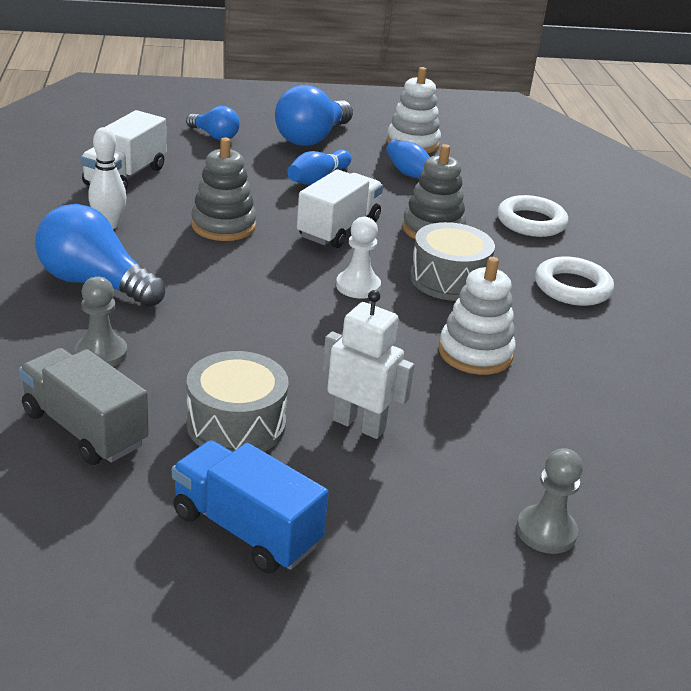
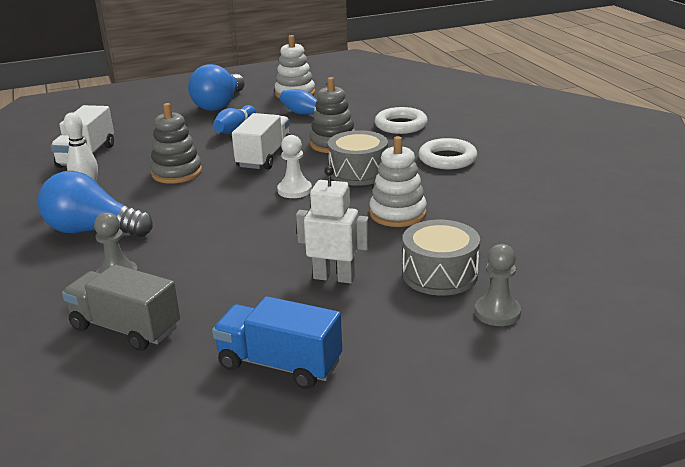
camera: 10 degrees left, 5 degrees down
(215, 136) = (145, 117): blue light bulb -> none
(236, 424) = (242, 298): grey drum -> grey drum (439, 274)

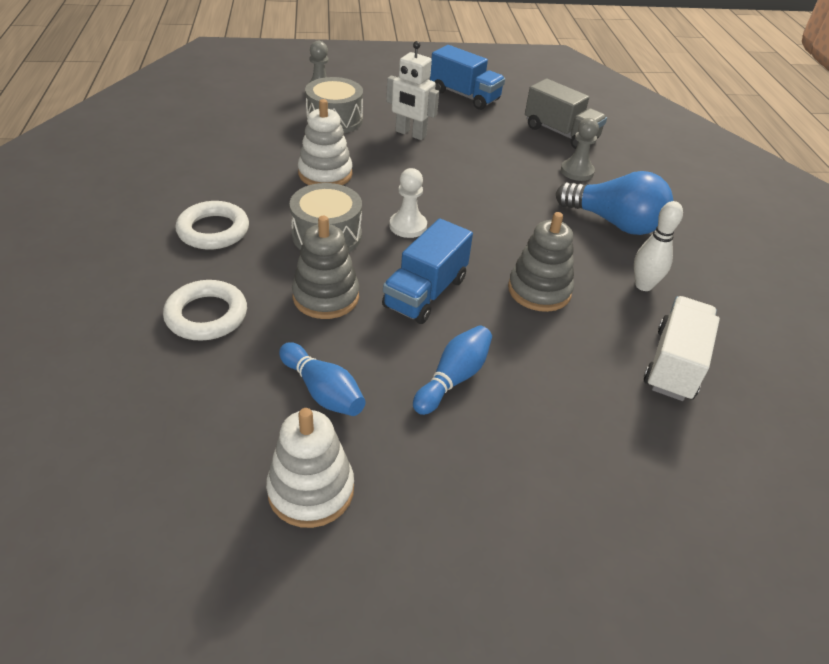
camera: 170 degrees left, 15 degrees up
(219, 104) = (471, 486): blue light bulb -> none
(264, 157) = (425, 293): white truck -> blue truck

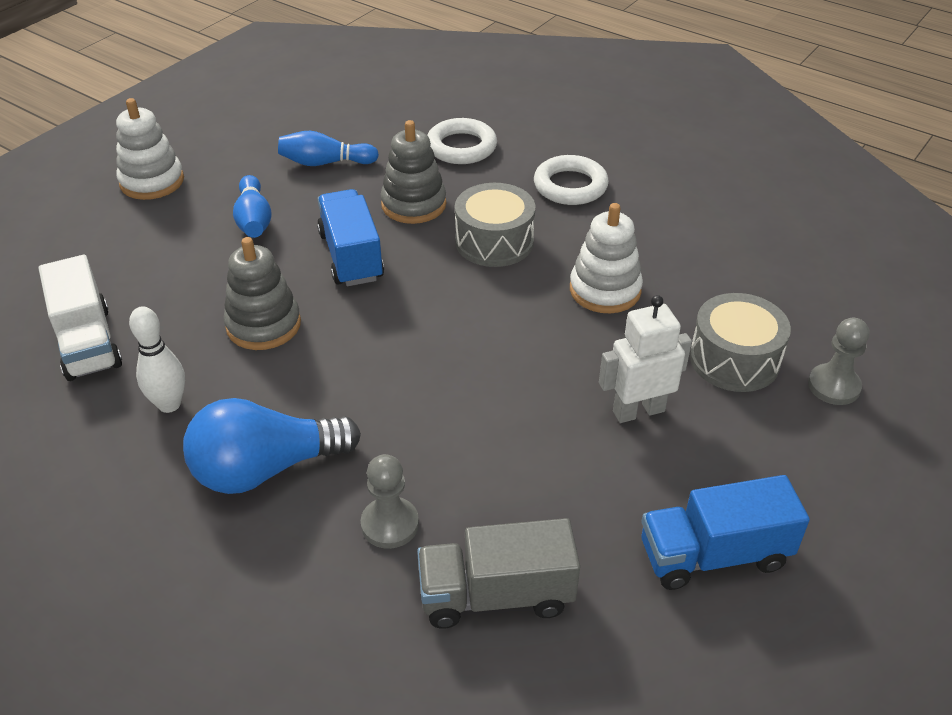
camera: 135 degrees right, 0 degrees up
(311, 490) = (264, 129): white stacking toy -> white stacking toy (152, 181)
(408, 226) = (451, 298): white pawn -> none

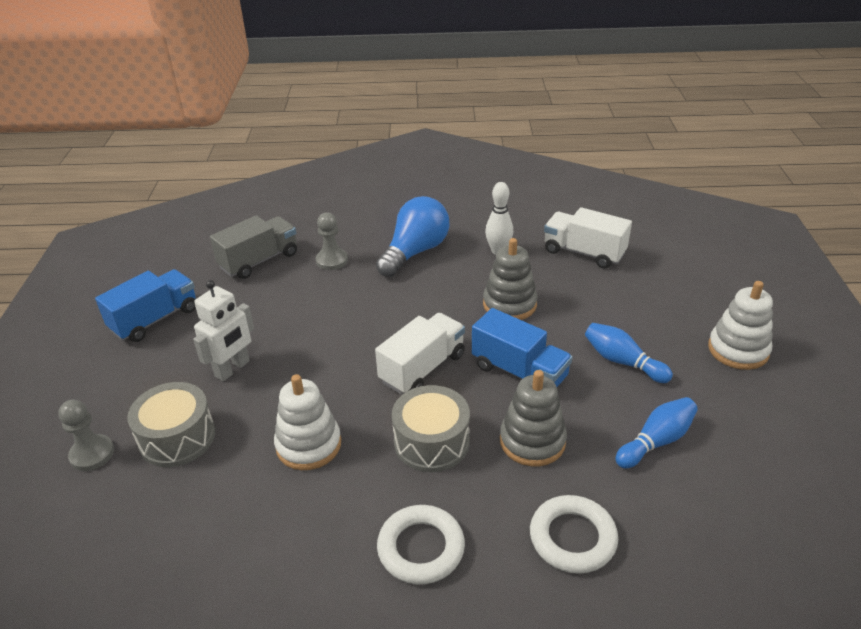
camera: 145 degrees right, 5 degrees down
(434, 305) = (422, 368): none -> white truck

